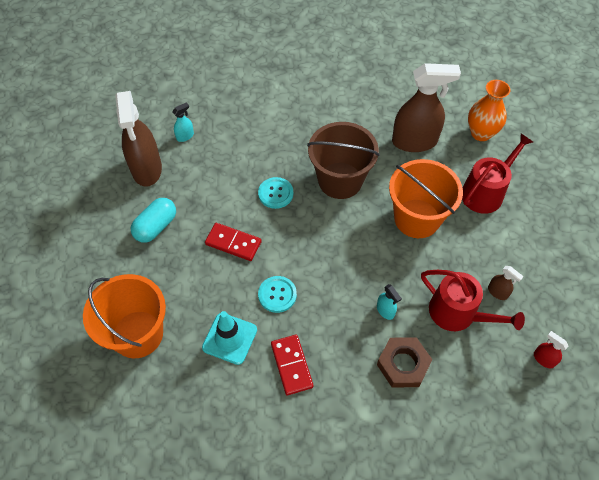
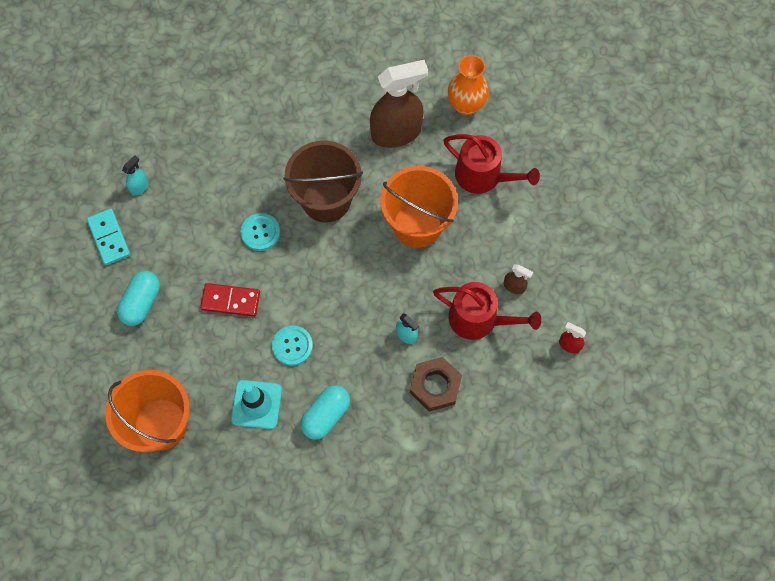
camera: 15 degrees left, 10 degrees up
(147, 169) = (109, 238): brown spray bottle -> turquoise domino
(291, 365) = (326, 415): red domino -> turquoise capsule
(485, 192) = (483, 176): red watering can -> red watering can turned 90 degrees clockwise

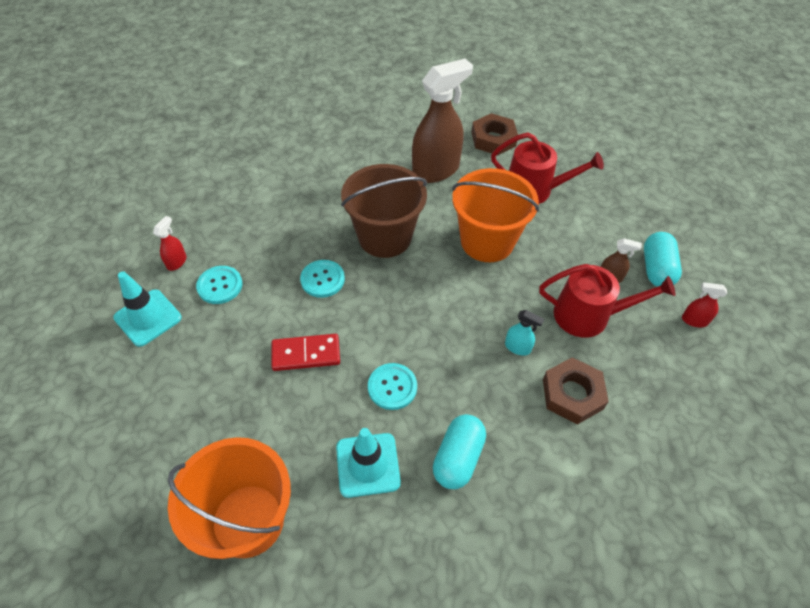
camera: 15 degrees left, 15 degrees down
(109, 238) = (148, 318): turquoise domino -> turquoise traffic cone
(139, 187) = (177, 262): turquoise spray bottle -> red spray bottle
(141, 303) = (198, 378): turquoise capsule -> turquoise capsule (656, 269)
(172, 219) = (220, 286): none -> turquoise button
(466, 105) = (493, 139): orange vase -> brown nut

